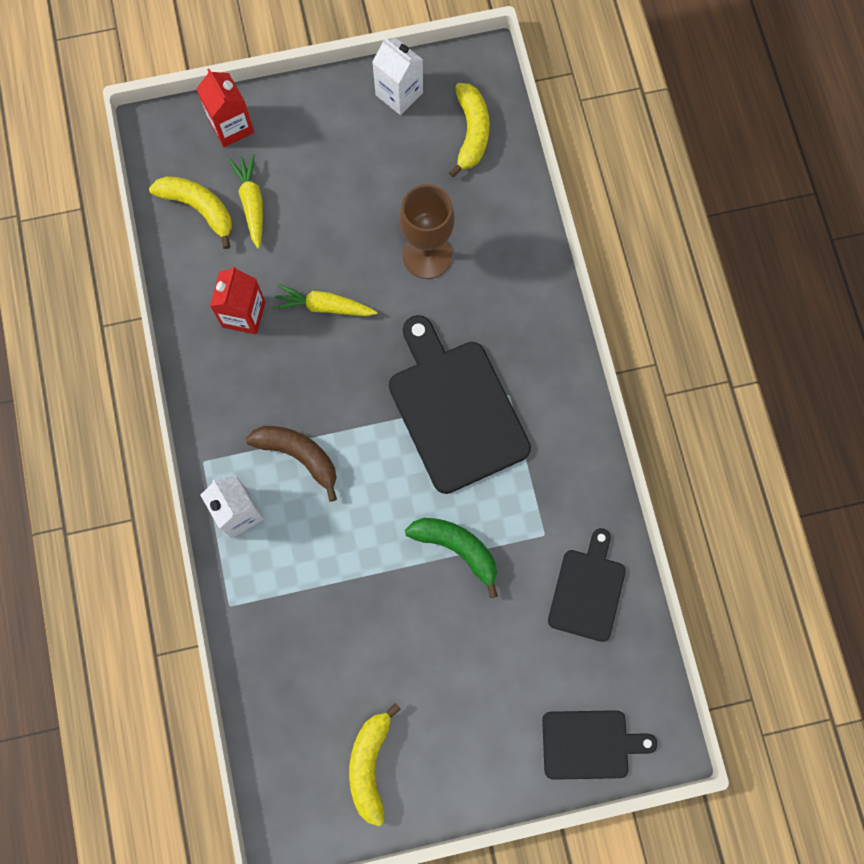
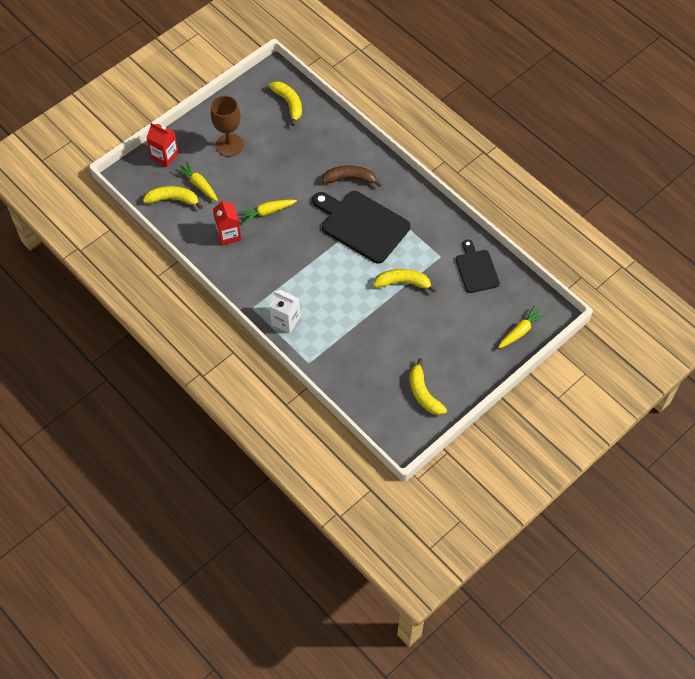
camera: 30 degrees left, 15 degrees down
(299, 456) = (299, 282): brown banana -> brown banana (350, 179)
(399, 94) = (241, 103): white carton -> none
(427, 255) = (303, 166): brown goblet -> brown goblet (229, 145)
(457, 548) = (403, 283): green banana -> yellow banana
(590, 744) = (520, 331): black cutting board -> yellow carrot

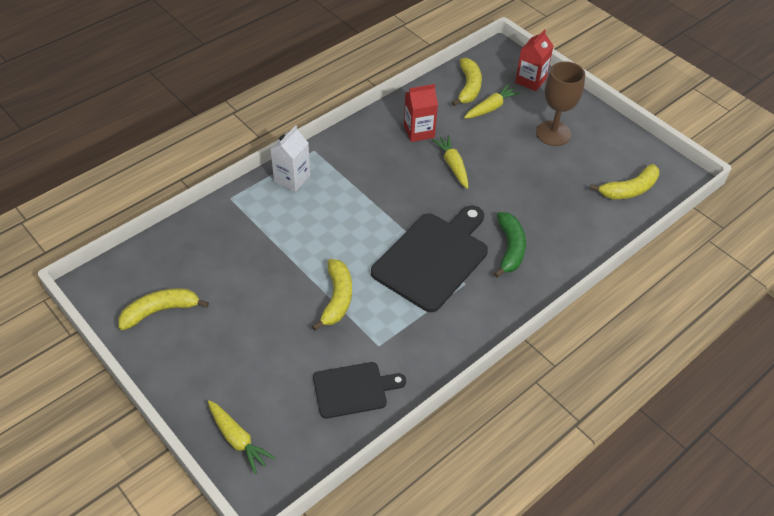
camera: 90 degrees right, 10 degrees down
(350, 179) = (510, 248): brown banana -> green banana

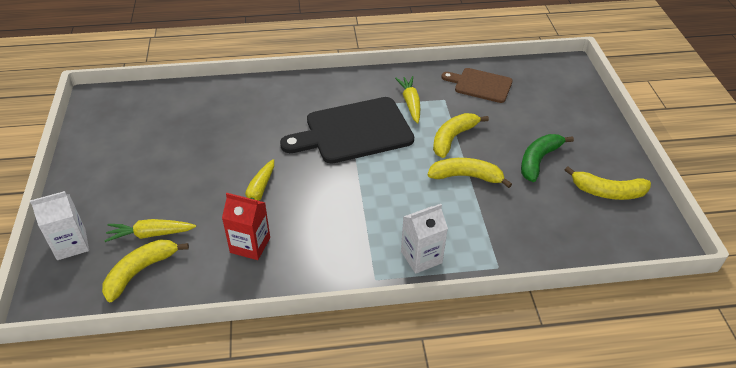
camera: 145 degrees left, 5 degrees down
(238, 439) = (575, 92): yellow carrot -> yellow carrot (410, 103)
(353, 389) = (480, 85): black cutting board -> brown cutting board
(510, 248) = (289, 112): green banana -> green banana (538, 160)
(530, 80) = (71, 244): red carton -> white carton
(553, 133) = (134, 178): brown goblet -> none
(629, 190) = (147, 107): yellow banana -> yellow banana (466, 176)

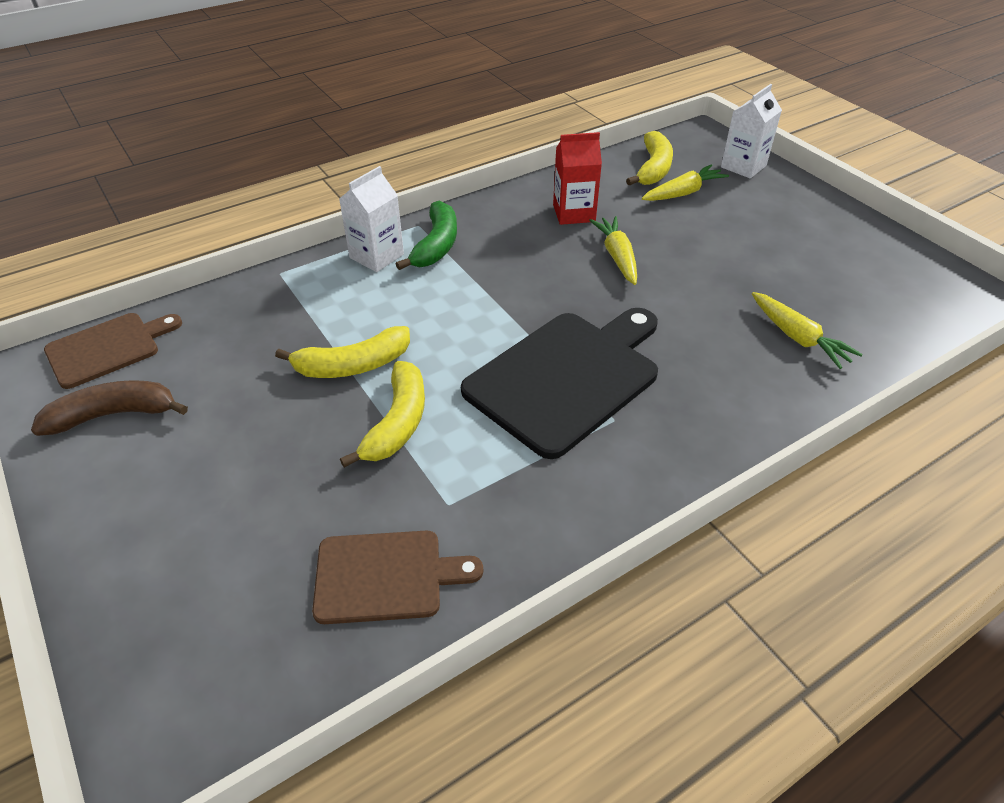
camera: 155 degrees right, 0 degrees up
(410, 103) = (508, 468): yellow carrot -> yellow carrot (797, 337)
(538, 160) = (235, 432): green banana -> green banana (436, 245)
(607, 192) = (114, 415): yellow banana -> brown banana
(620, 241) = (108, 348): none -> brown cutting board

